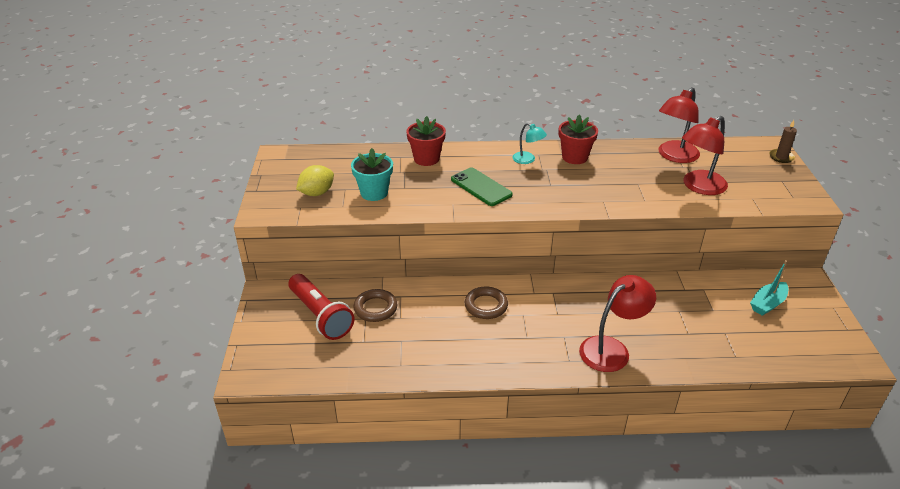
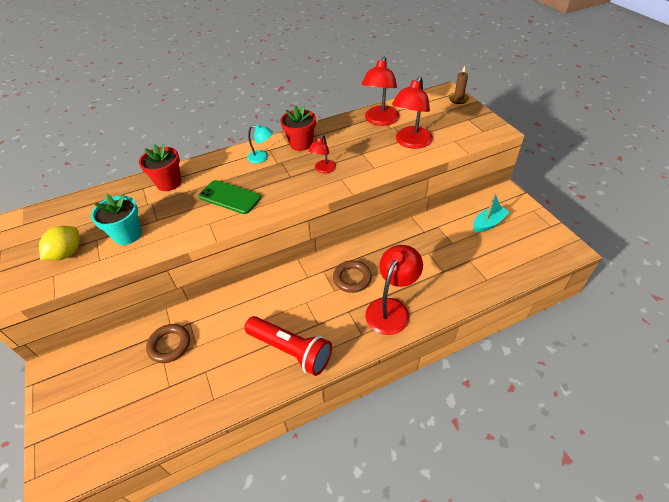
camera: 20 degrees left, 10 degrees up
(320, 315) = (116, 374): red flashlight -> red flashlight (291, 350)
(486, 306) = (271, 305): brown ring -> brown ring (352, 278)
(588, 187) = (323, 169): none -> red lamp
(767, 304) = (488, 223): turquoise boat -> turquoise boat turned 150 degrees counterclockwise

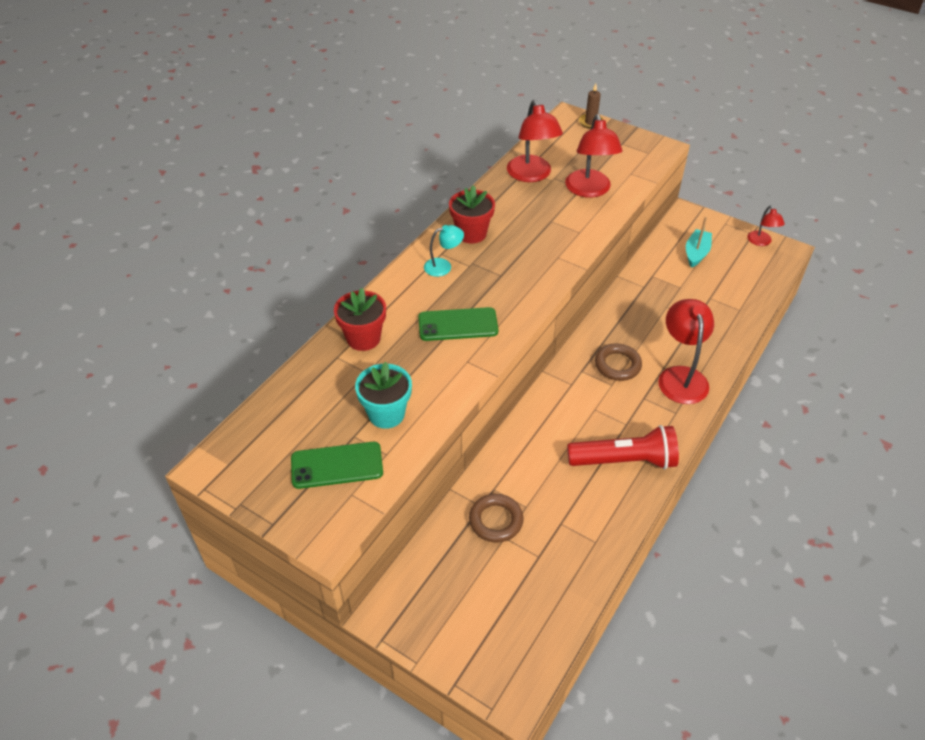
camera: 35 degrees left, 0 degrees up
(67, 253) = (337, 465): yellow lemon -> green phone
(323, 169) = (528, 254): red lamp -> red lamp (761, 242)

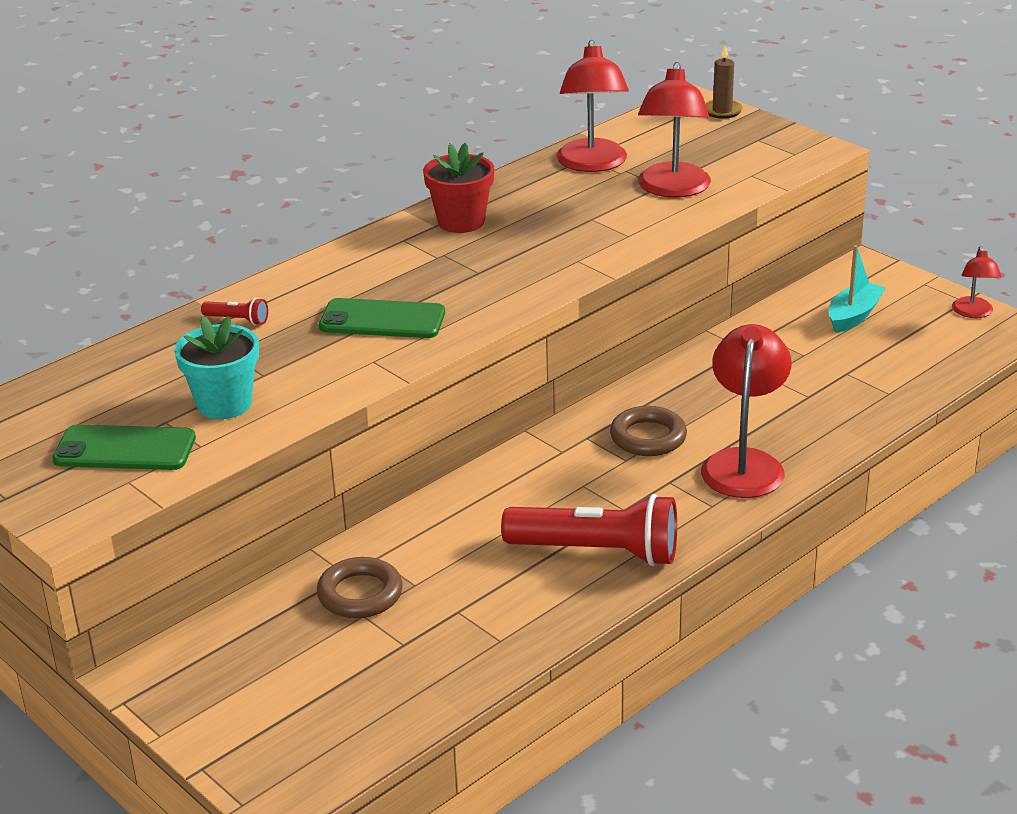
camera: 15 degrees right, 15 degrees down
(363, 338) = (237, 320): red flower pot -> red flashlight
(443, 266) = (398, 254): turquoise lamp -> none

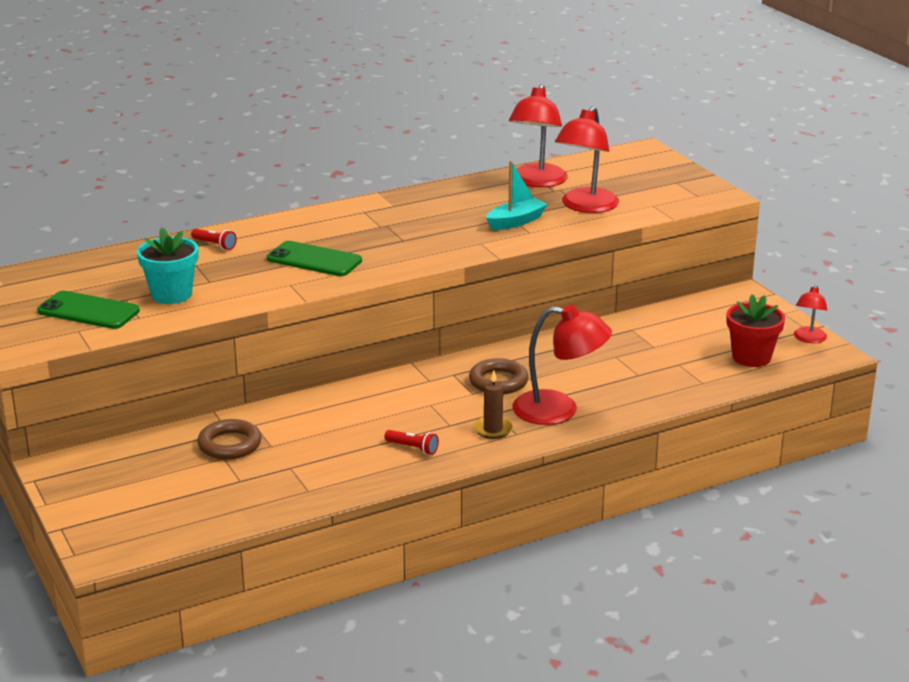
camera: 15 degrees right, 5 degrees down
(461, 222) = (413, 206): red flower pot -> red flower pot (751, 357)
(597, 552) = (413, 448): red flashlight -> red flashlight, size x0.42
(722, 111) = (663, 159): brown candle -> brown candle (493, 429)
(744, 463) = (559, 410): red lamp -> red lamp turned 75 degrees clockwise
(853, 316) = (711, 326): turquoise boat -> turquoise boat (516, 222)

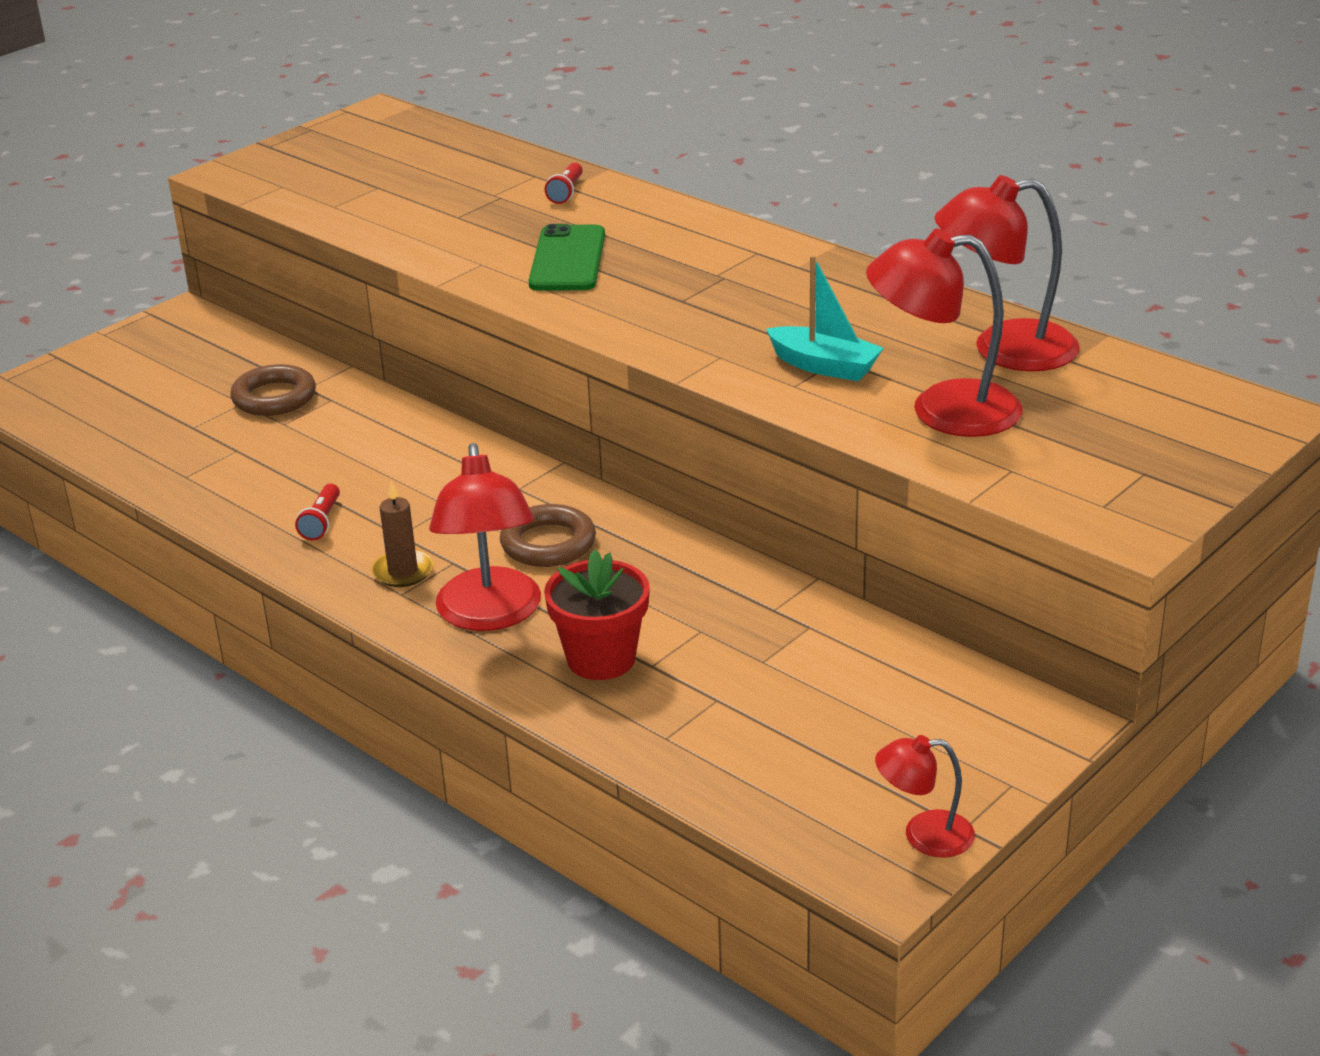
camera: 70 degrees right, 5 degrees up
(88, 311) = (334, 177): green phone -> none
(171, 295) = (405, 206): turquoise flower pot -> none
(751, 357) = (797, 776): red flower pot -> red flower pot (601, 659)

